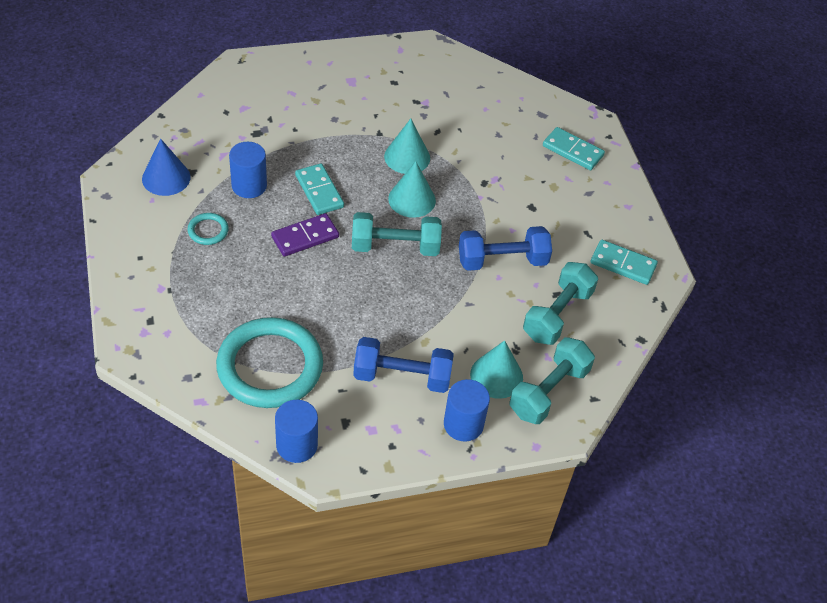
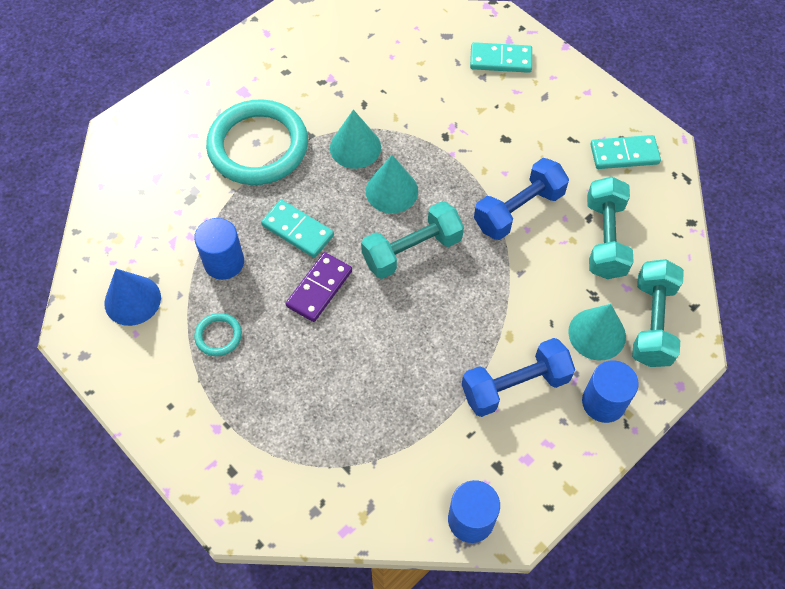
camera: 25 degrees left, 10 degrees up
(270, 366) = (386, 450): turquoise ring -> turquoise ring (258, 146)

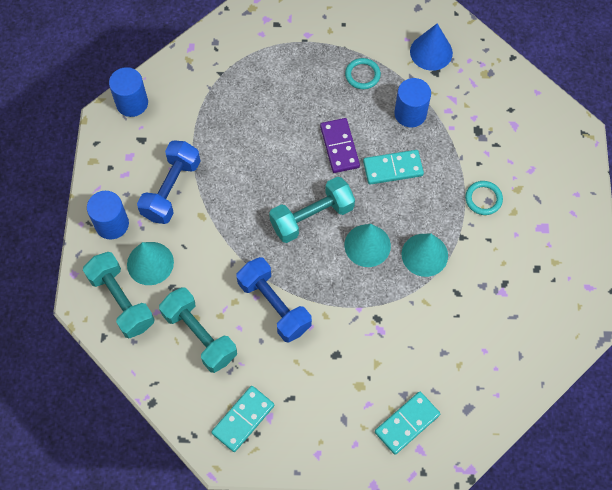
camera: 135 degrees right, 5 degrees up
(258, 146) = (483, 199): turquoise ring -> turquoise ring, size x0.42
(412, 251) = (312, 217): turquoise dumbbell -> turquoise dumbbell turned 45 degrees clockwise
(518, 210) = (274, 305): blue dumbbell -> blue dumbbell turned 45 degrees counterclockwise

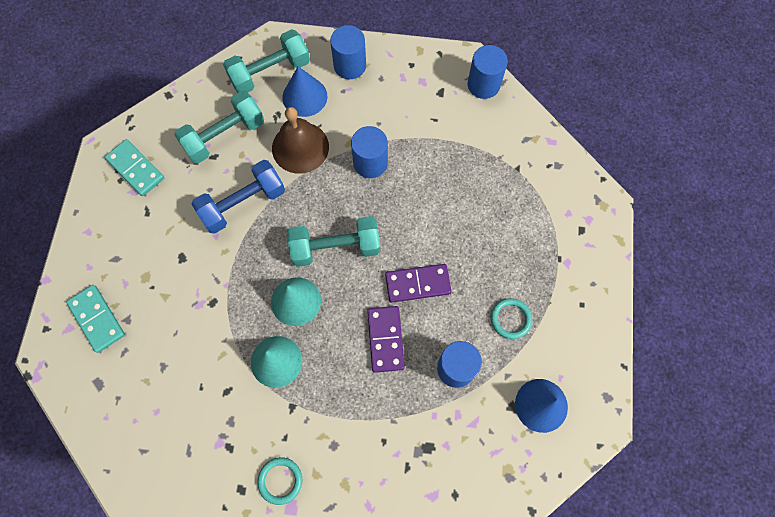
camera: 95 degrees right, 5 degrees up
(150, 263) = (304, 96): turquoise cone -> blue cone
(171, 189) = (381, 117): blue dumbbell -> none
(209, 260) = (300, 147): none -> brown bell
(222, 195) = (370, 163): none -> blue cylinder
(312, 217) = (335, 247): turquoise dumbbell -> turquoise dumbbell turned 75 degrees counterclockwise
(393, 168) = (385, 339): turquoise domino -> purple domino
(483, 199) = (336, 439): turquoise ring -> turquoise ring (280, 480)

